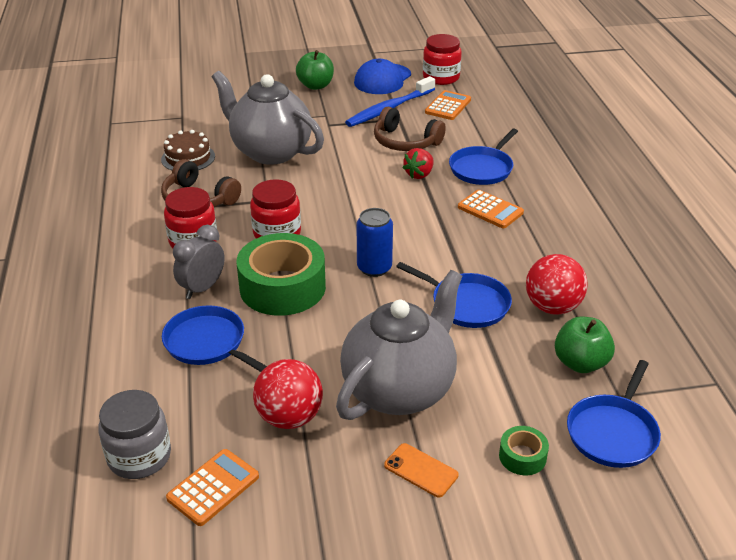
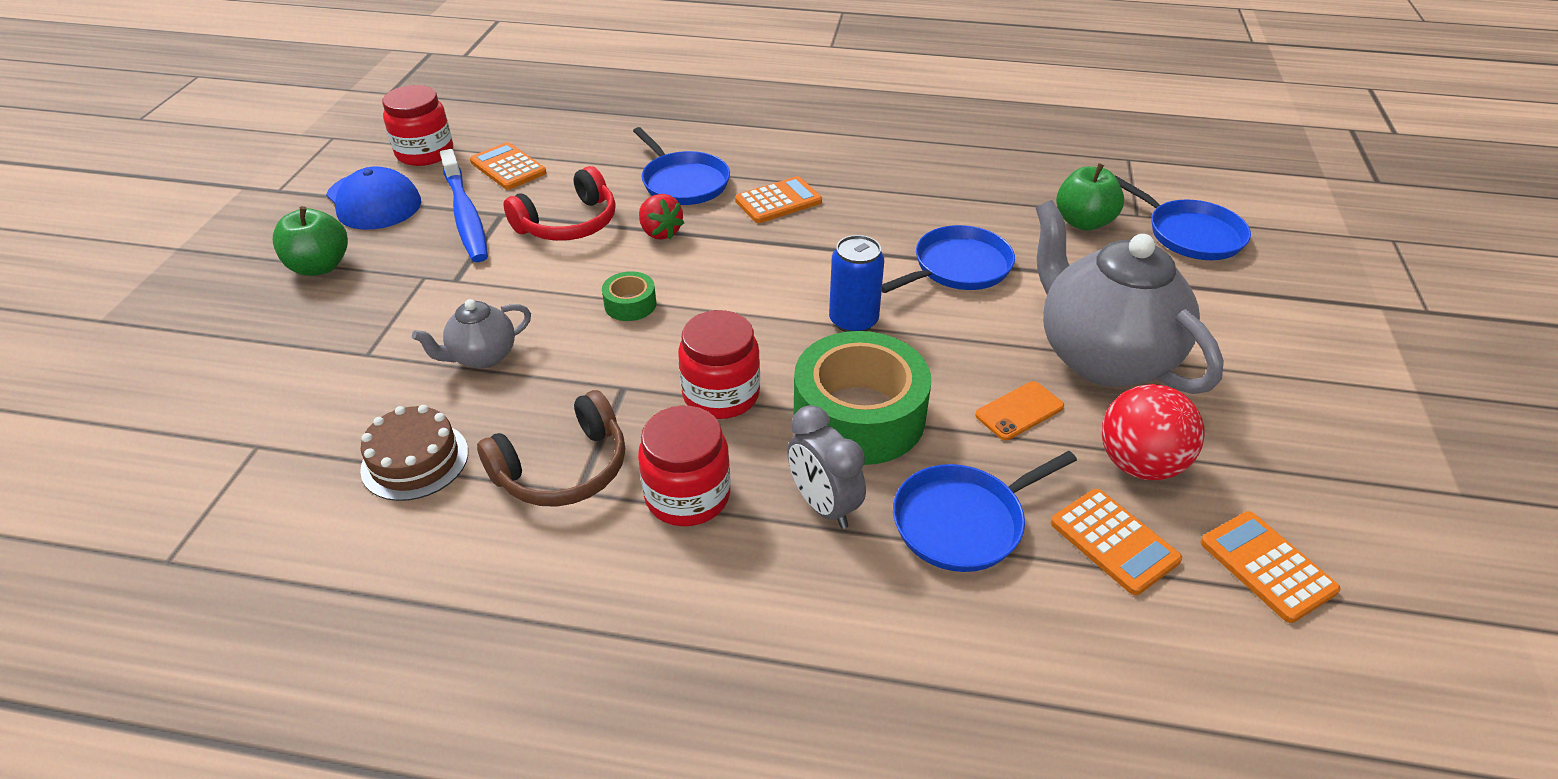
camera: 70 degrees left, 5 degrees up
(139, 456) = (1203, 644): grey jar -> none
(212, 410) = (1114, 541): none -> orange calculator
(270, 152) = (482, 356): grey teapot -> grey teapot, size x0.48
(405, 142) = (569, 223): brown headphones -> red headphones
(421, 470) = (1239, 374): orange phone -> orange phone (1019, 411)
(522, 456) = (1221, 298): green tape -> green tape (630, 304)
(552, 307) = (985, 212): red ball -> none

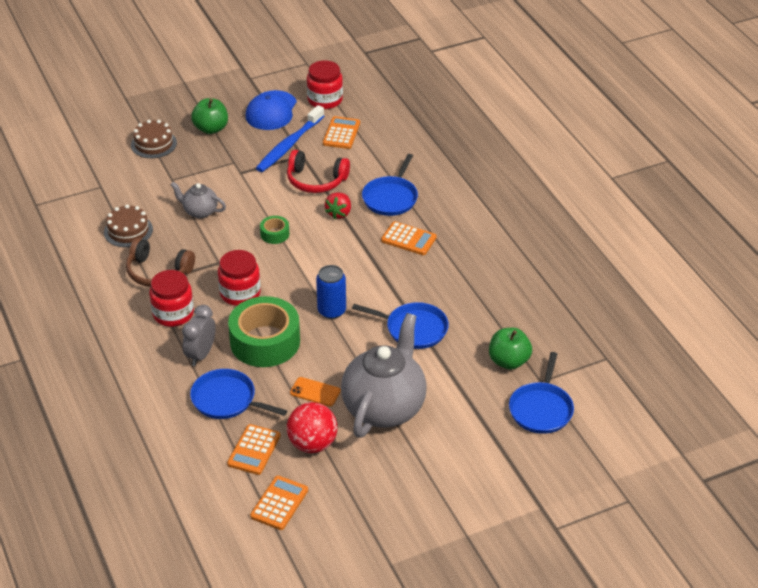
camera: 55 degrees right, 0 degrees up
(256, 337) = (153, 144): none -> brown cake

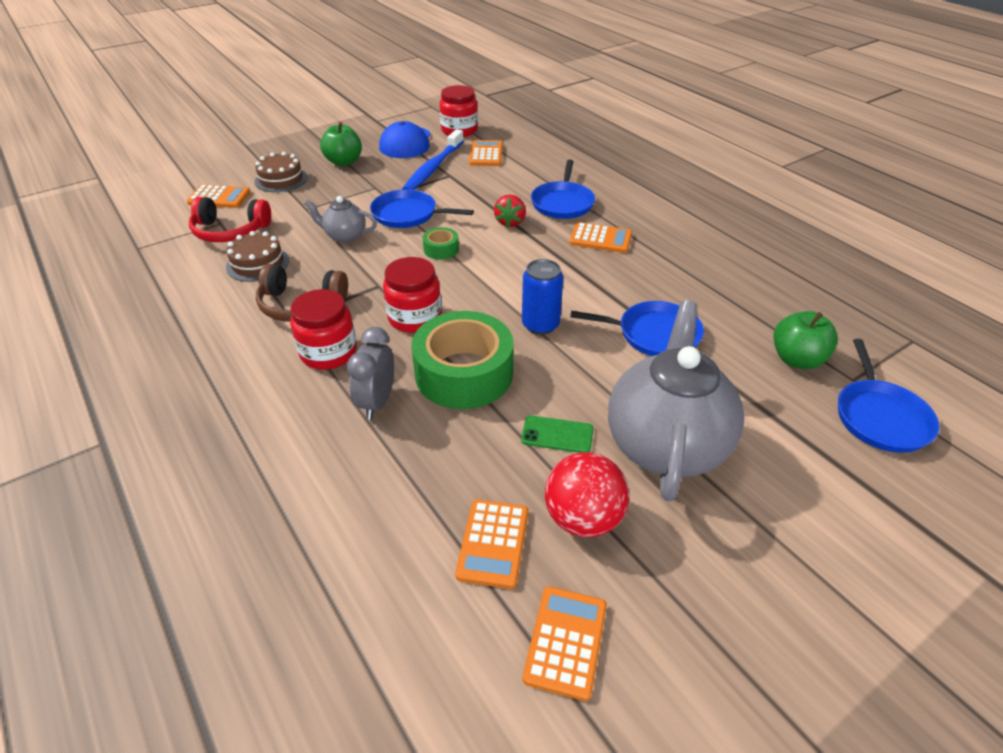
camera: 10 degrees left, 0 degrees up
(100, 159) = (219, 197): none -> orange calculator
(227, 399) = (429, 464): blue pan -> blue pan (408, 214)
(315, 392) = (557, 434): orange phone -> green phone
(316, 180) = (473, 195): red headphones -> red headphones (230, 231)

